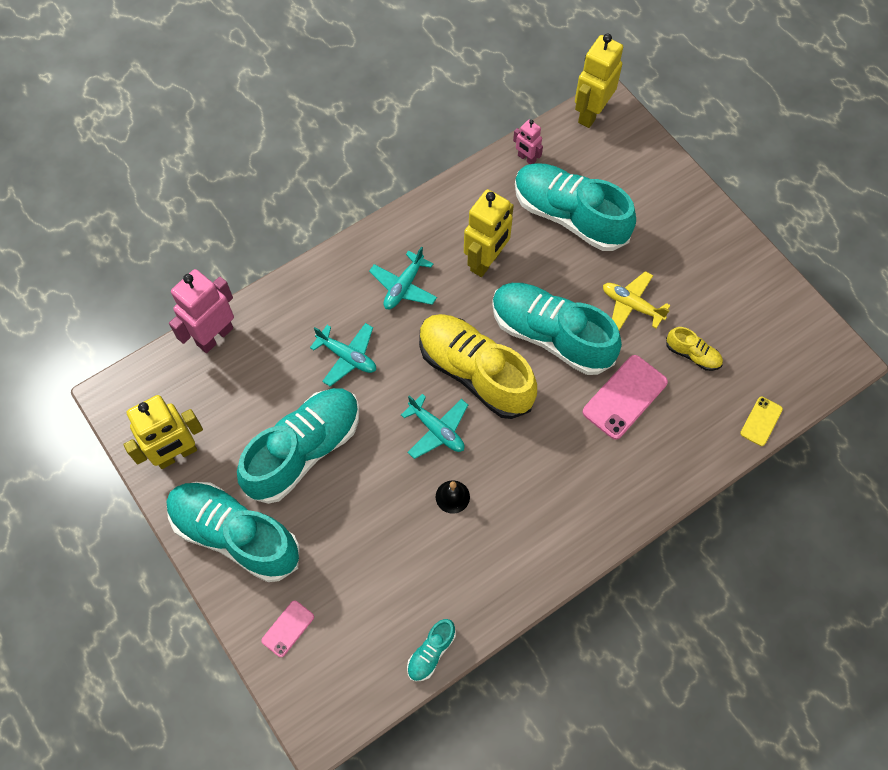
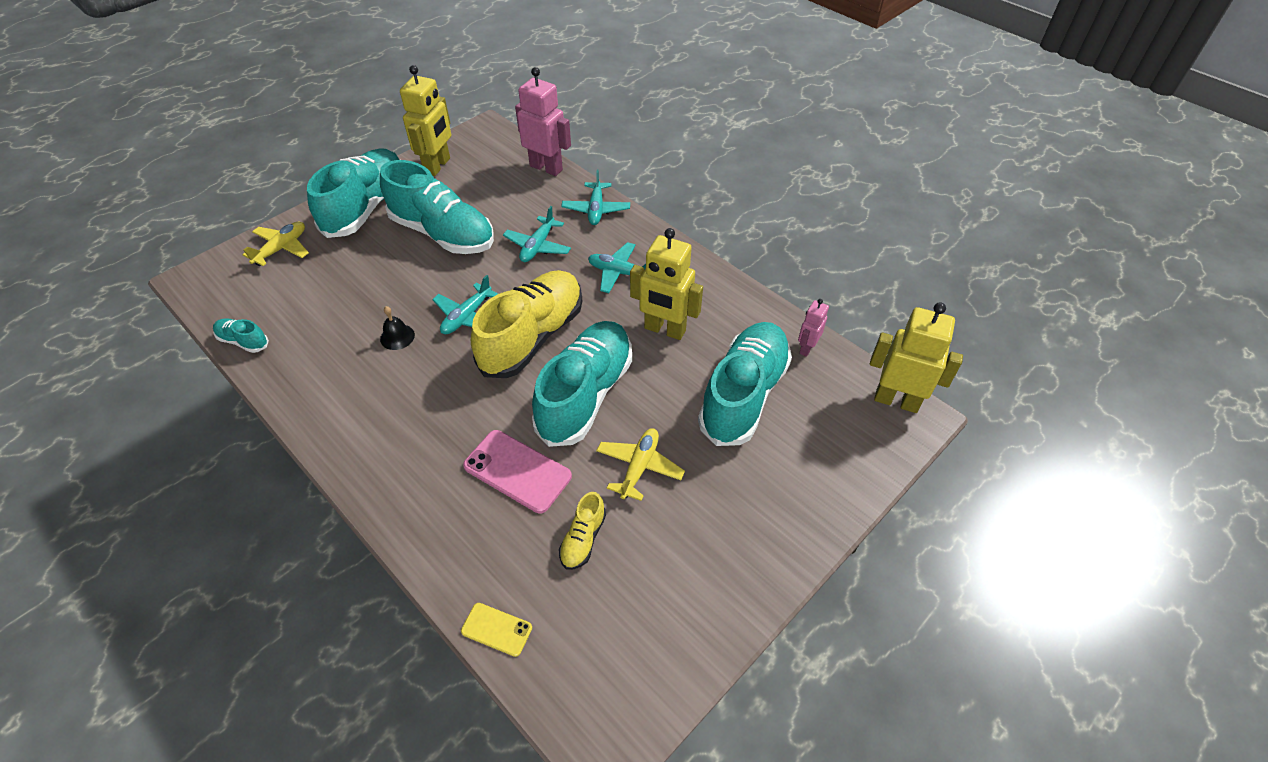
camera: 80 degrees right, 15 degrees down
(177, 454) = (438, 166): yellow robot -> yellow robot turned 120 degrees counterclockwise
(288, 628) = (281, 248): pink phone -> yellow plane
(301, 295) = (596, 209): none -> turquoise plane

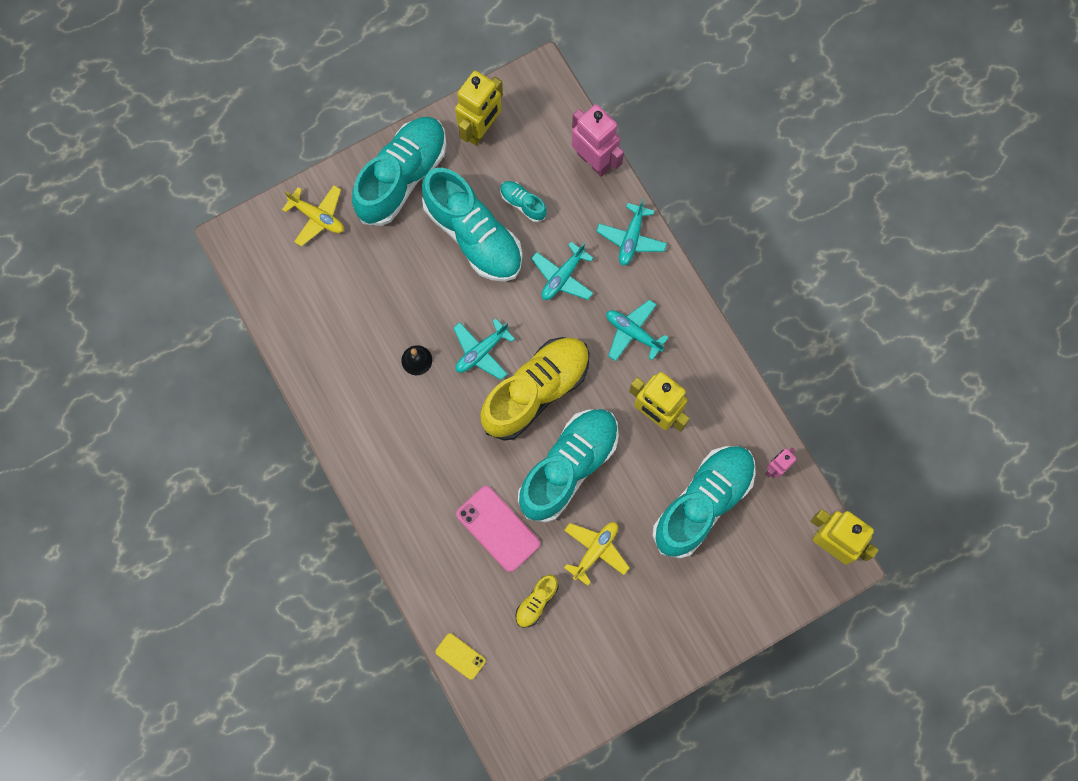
camera: 15 degrees right, 25 degrees up
(244, 341) = (283, 330): turquoise shoe -> turquoise shoe (523, 203)
(281, 248) = (317, 217): yellow plane -> yellow plane turned 75 degrees clockwise

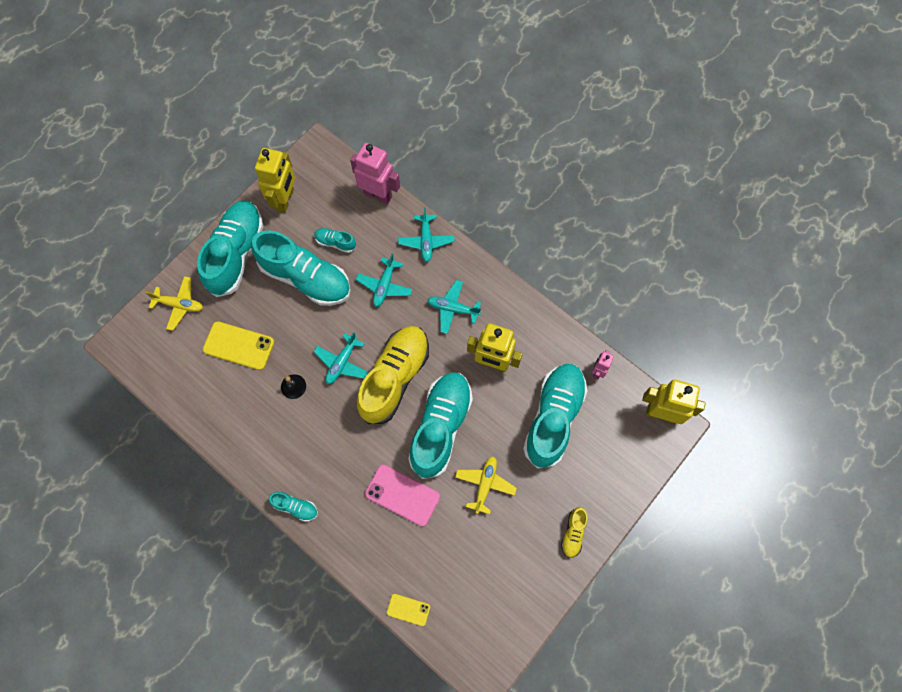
camera: 20 degrees left, 5 degrees down
(370, 290) = (239, 345): none -> yellow phone
(374, 499) = (295, 507): none -> turquoise shoe
(536, 602) = (453, 542): yellow shoe -> yellow shoe (573, 533)

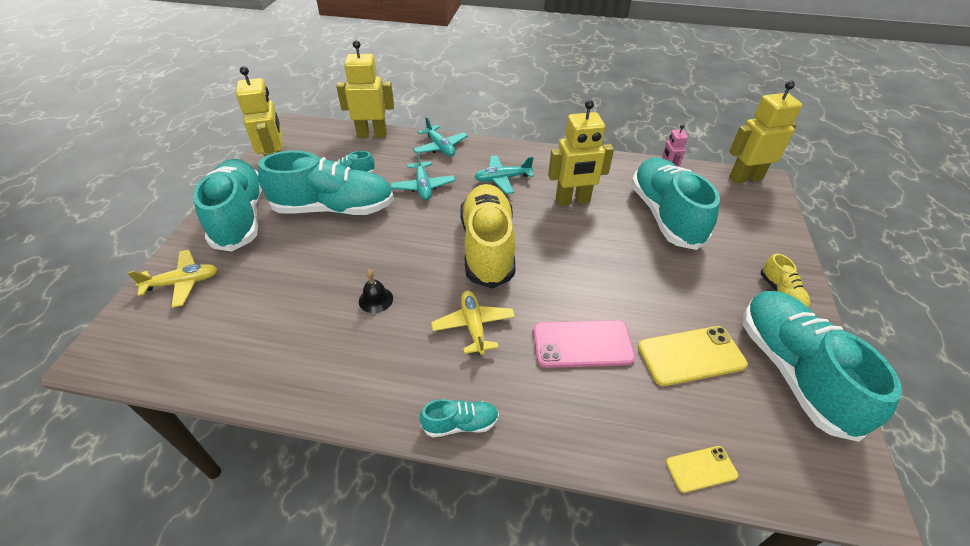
camera: 30 degrees left, 25 degrees down
(239, 345) = (283, 290): yellow phone -> yellow phone (691, 355)
(342, 362) = (420, 257): turquoise plane -> none
(378, 195) = (372, 135): pink robot -> yellow robot
(441, 427) = (569, 266): turquoise shoe -> turquoise shoe (793, 371)
(485, 484) = (658, 293): yellow plane -> yellow plane (473, 326)

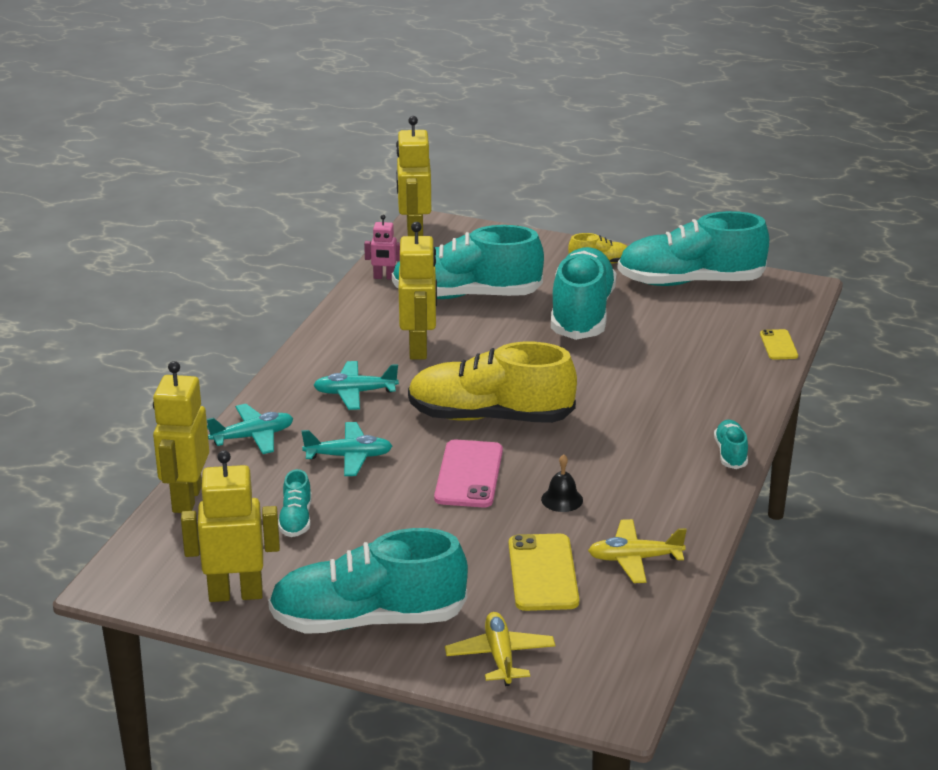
camera: 80 degrees left, 15 degrees down
(334, 208) = (375, 533): turquoise shoe -> turquoise shoe (582, 314)
(473, 326) = (613, 437): yellow plane -> yellow plane (634, 559)
(502, 179) = (355, 393): turquoise plane -> turquoise plane turned 90 degrees clockwise
(582, 344) = (646, 377): pink phone -> pink phone (469, 474)
(691, 355) = (667, 324): yellow phone -> yellow phone (543, 573)

